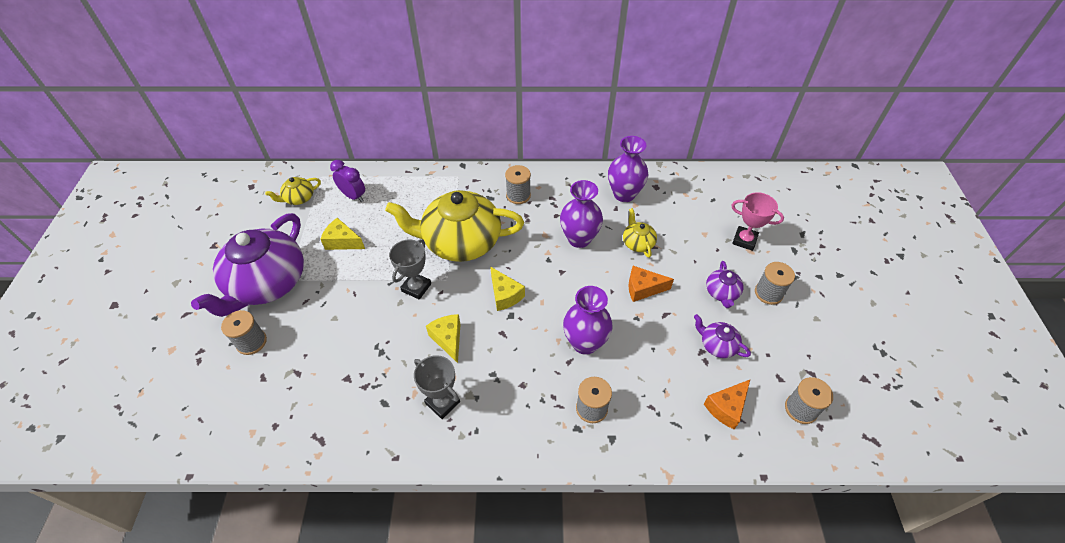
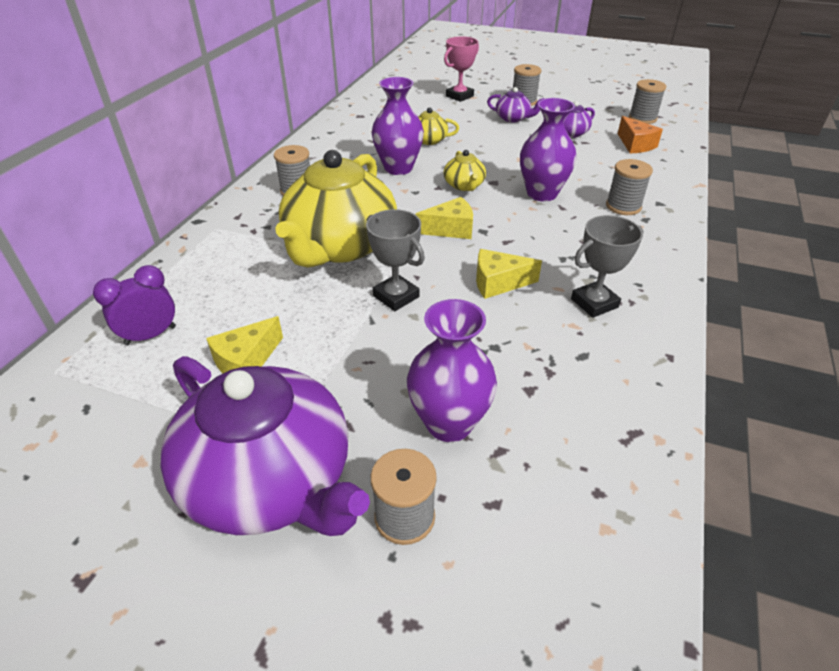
camera: 70 degrees left, 10 degrees down
(299, 198) = (81, 410): yellow teapot -> yellow teapot (464, 185)
(624, 194) = (355, 132): purple vase -> purple vase (449, 423)
(643, 288) = (488, 150): orange cheese -> none

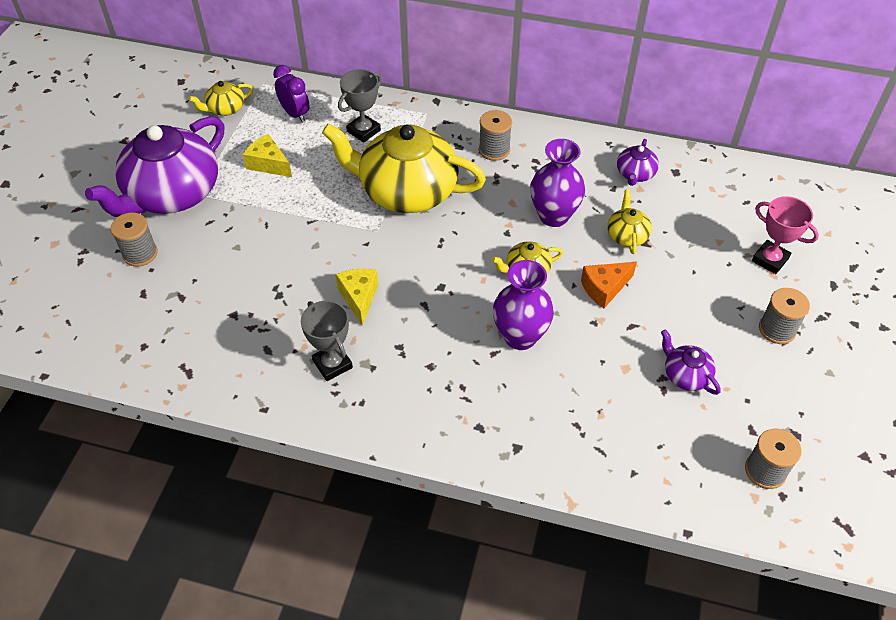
camera: 85 degrees right, 10 degrees up
(86, 417) = (225, 108): none -> yellow teapot
(396, 296) = (339, 233): grey trophy -> grey trophy (363, 131)
(449, 423) = (206, 270): purple vase -> none
(450, 229) = (441, 262): yellow cheese -> none
(513, 118) = (714, 316): purple teapot -> purple teapot (635, 174)
(623, 206) = (504, 410): grey spool -> none
(635, 145) = (670, 447): orange cheese -> orange cheese (604, 288)

